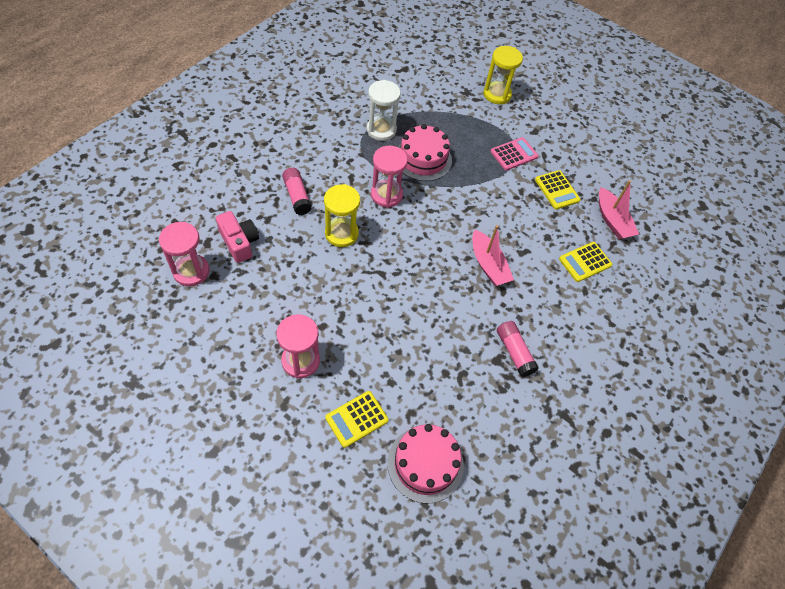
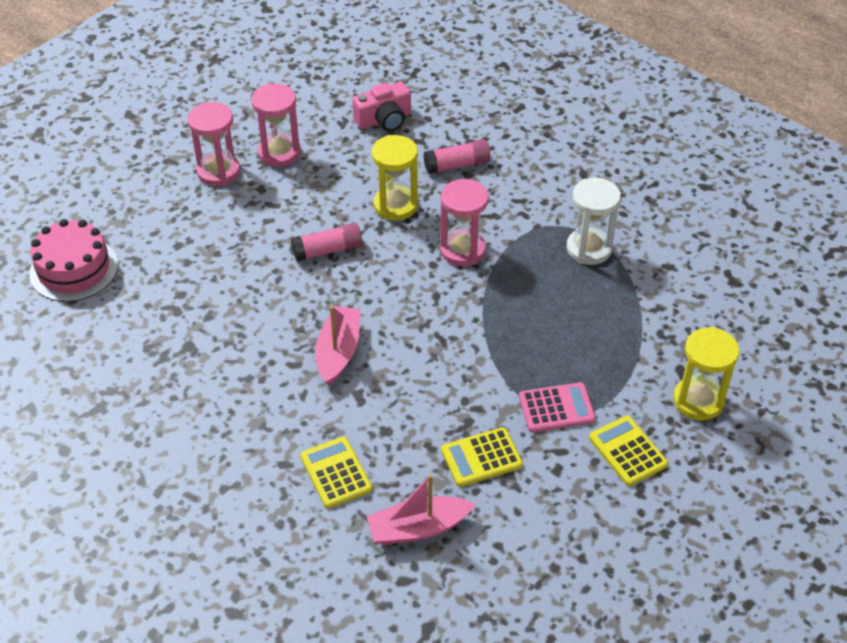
camera: 100 degrees right, 10 degrees down
(191, 271) = (345, 86): pink hourglass -> pink hourglass (279, 153)
(356, 419) = (139, 215): yellow calculator -> yellow calculator (628, 451)
(423, 159) = (535, 293): pink cake -> none
(488, 264) = (338, 352): pink boat -> pink boat turned 120 degrees clockwise
(514, 154) = (556, 408): pink calculator -> pink calculator turned 75 degrees counterclockwise
(514, 352) = (197, 366): pink glue stick -> pink glue stick (327, 250)

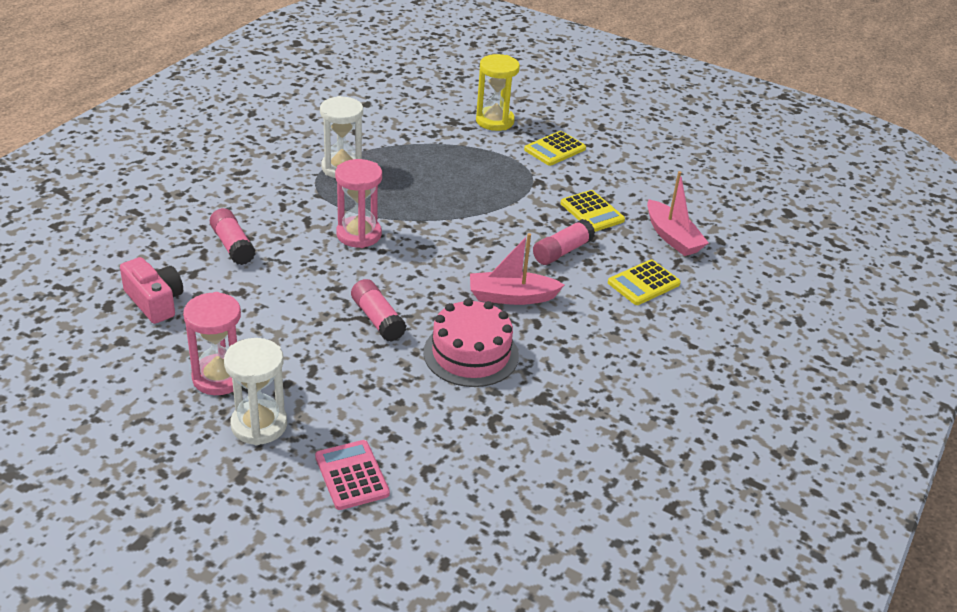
camera: 105 degrees left, 10 degrees down
(74, 269) = (457, 525): pink cake -> pink cake (471, 354)
(219, 172) = (259, 425): pink hourglass -> white hourglass
(395, 205) = (301, 280): yellow hourglass -> none
(407, 411) = (562, 251): none -> pink glue stick
(556, 408) = (527, 180): pink calculator -> pink calculator (352, 475)

